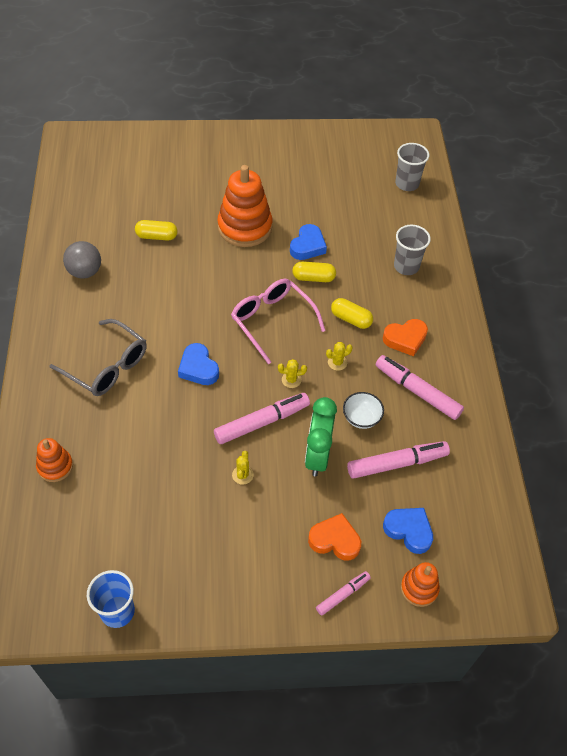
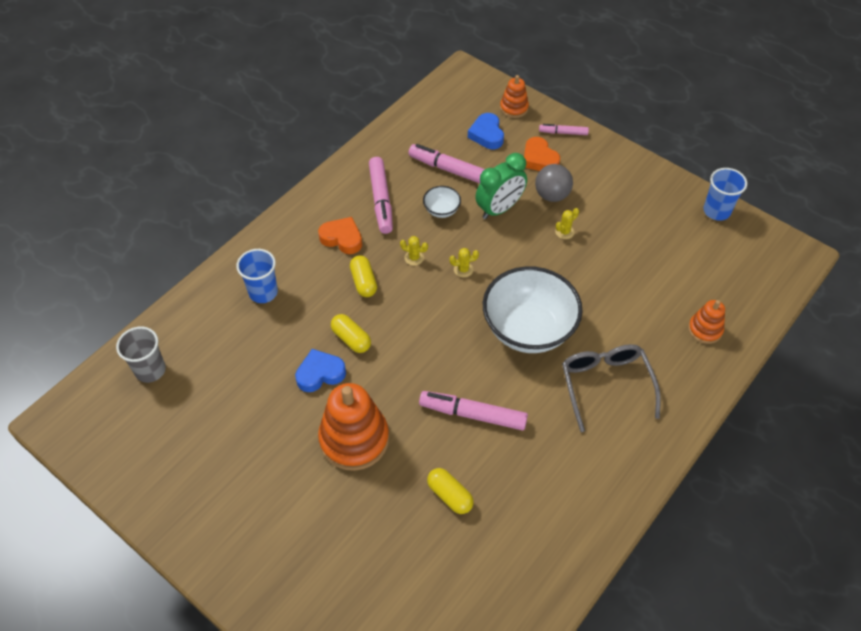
camera: 135 degrees left, 0 degrees up
(85, 272) = (556, 505): grey ball -> grey ball (552, 195)
(198, 368) = (528, 329): blue heart -> white bowl
(262, 422) = (517, 255): pink marker -> pink marker (472, 414)
(273, 321) = (428, 325): pink glasses -> none
(291, 380) = (463, 269): yellow cactus -> yellow cactus turned 45 degrees counterclockwise
(406, 266) = (263, 292): grey cup -> blue cup

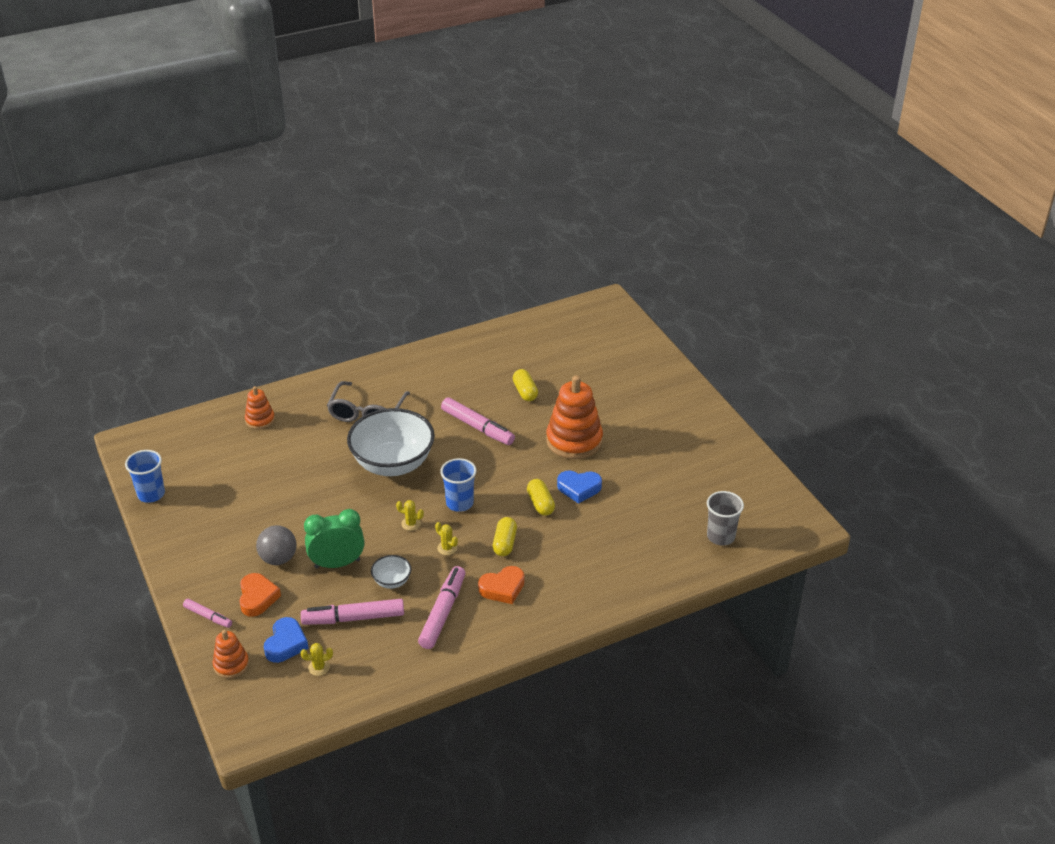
camera: 155 degrees left, 15 degrees down
(263, 292) = (599, 565): blue cup -> blue cup (459, 503)
(342, 238) = (502, 588): orange heart -> orange heart turned 75 degrees counterclockwise
(450, 170) = (353, 618): pink marker -> pink marker turned 120 degrees clockwise
(564, 232) = (297, 523): yellow cactus -> yellow cactus (319, 667)

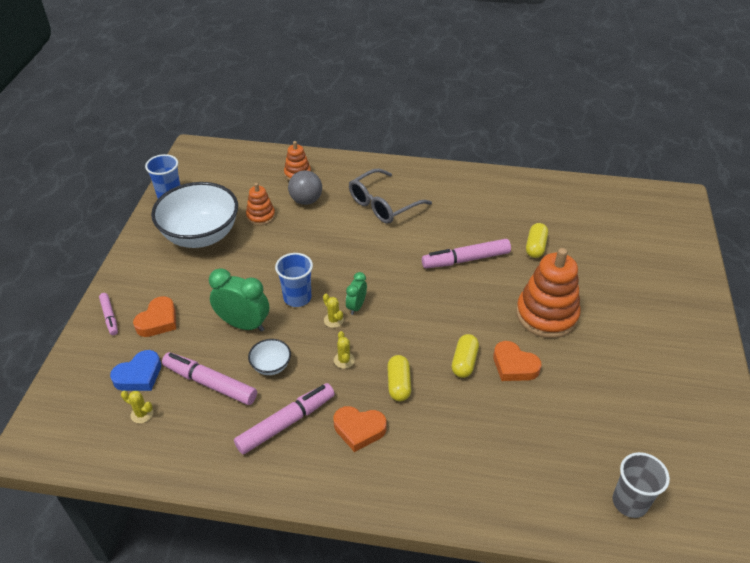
camera: 35 degrees right, 5 degrees up
(231, 664) = (84, 369): orange stacking toy -> orange stacking toy (261, 216)
(278, 558) = (204, 295): grey ball -> grey ball (306, 200)
(393, 464) = (366, 258): white bowl -> white bowl (201, 235)
(420, 504) = (356, 306): none -> green clock
(459, 503) = (391, 322): blue cup -> blue cup (297, 298)
(477, 427) = (466, 260): pink marker -> pink marker turned 90 degrees clockwise
(505, 543) = (399, 384): yellow capsule -> yellow capsule turned 45 degrees counterclockwise
(579, 488) = (514, 366): blue heart -> orange heart

